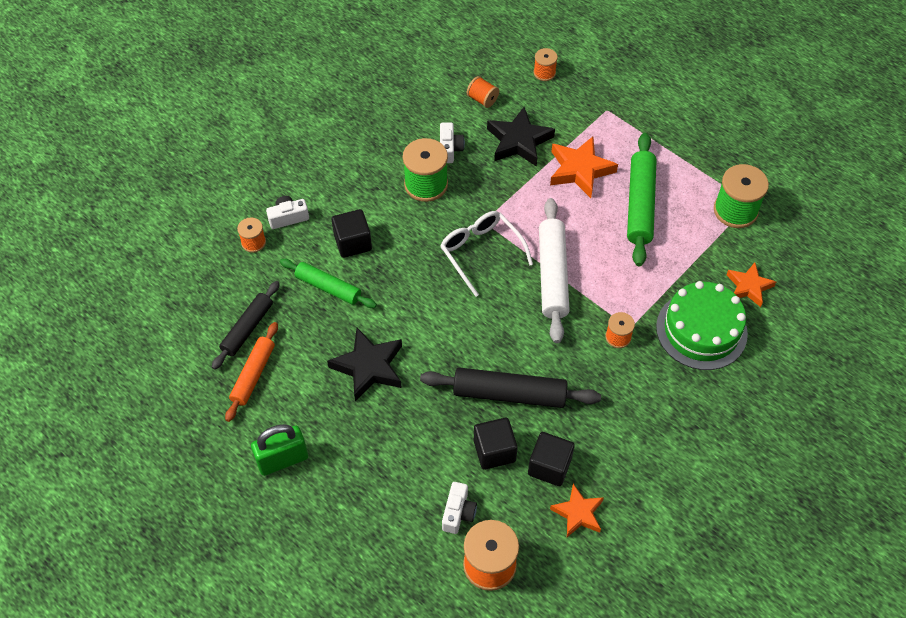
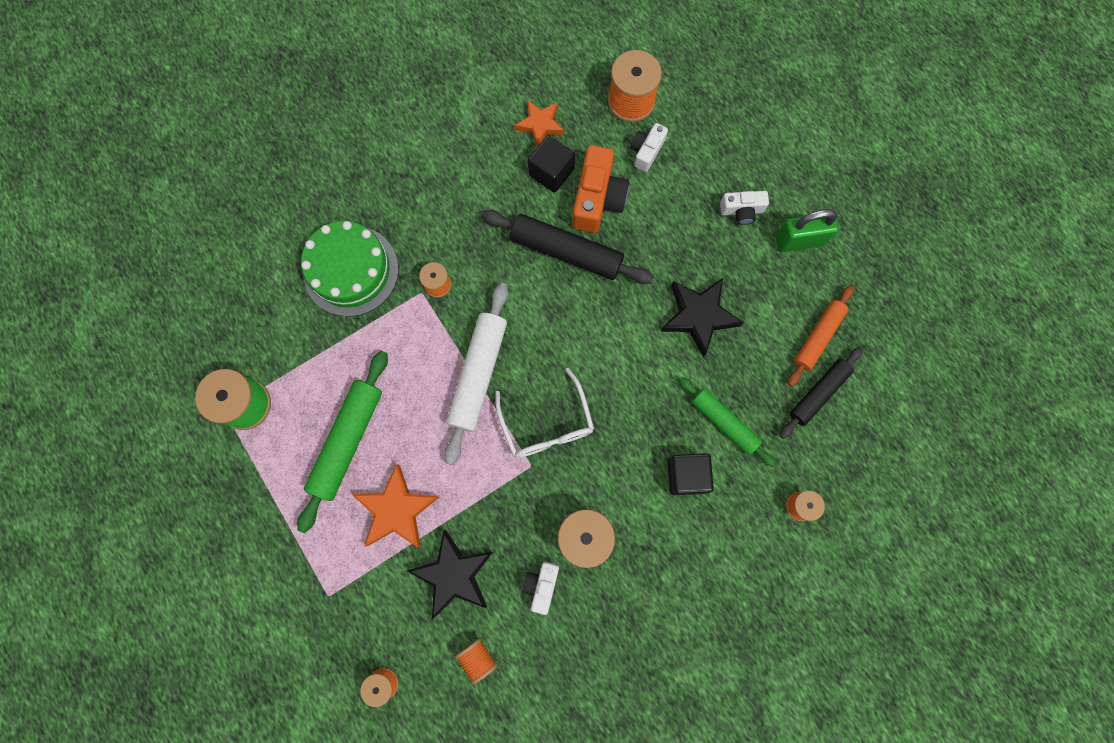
camera: 165 degrees left, 20 degrees up
(288, 217) = (755, 532): white camera -> white camera (741, 211)
(494, 451) = (597, 199): black cube -> orange camera
(749, 286) = (279, 307): orange star -> none

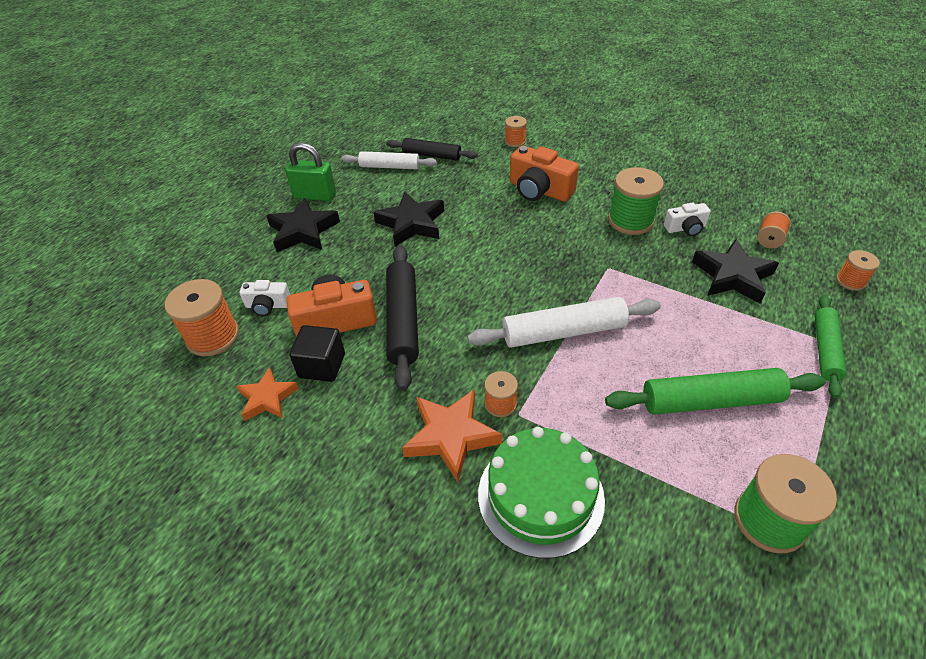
camera: 115 degrees left, 30 degrees down
(396, 509) = (727, 334): orange star -> orange star (451, 436)
(546, 424) = (567, 272): white glasses -> none
(686, 475) = (539, 190): black cube -> orange camera
(724, 422) = (486, 186): green rolling pin -> green rolling pin (825, 350)
(741, 211) = (303, 231): white camera -> black star
(799, 240) = (315, 196): green padlock -> green padlock turned 45 degrees counterclockwise
(817, 337) = (390, 167): orange rolling pin -> white rolling pin

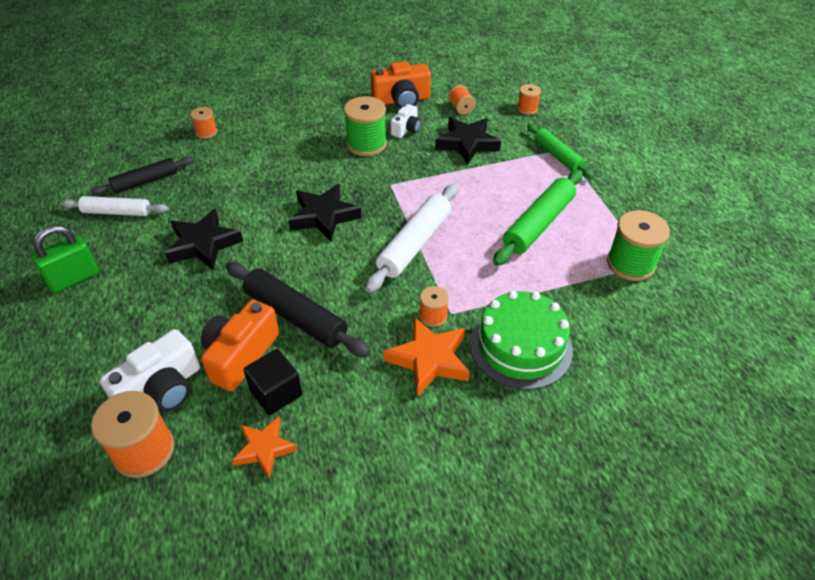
camera: 50 degrees left, 0 degrees up
(268, 305) = (162, 390): white camera -> white camera, size x1.74
(303, 231) = (106, 313): black star -> black star (324, 216)
(390, 167) = (117, 212): white rolling pin -> white rolling pin turned 45 degrees clockwise
(539, 190) = (275, 159): orange camera -> orange camera (402, 100)

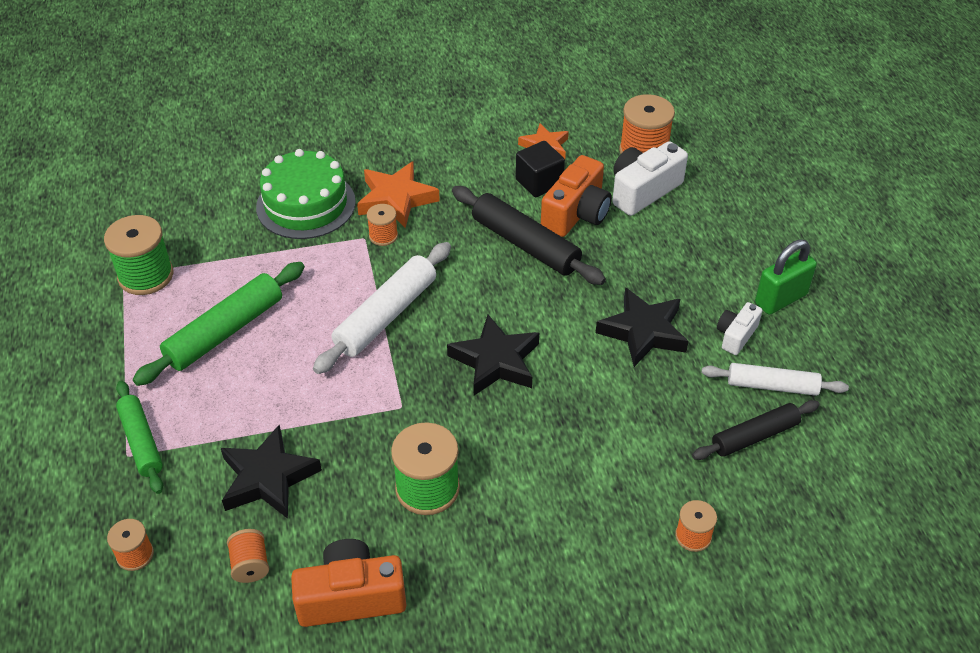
camera: 175 degrees left, 0 degrees up
(406, 129) = (357, 518): white camera -> white camera (736, 335)

